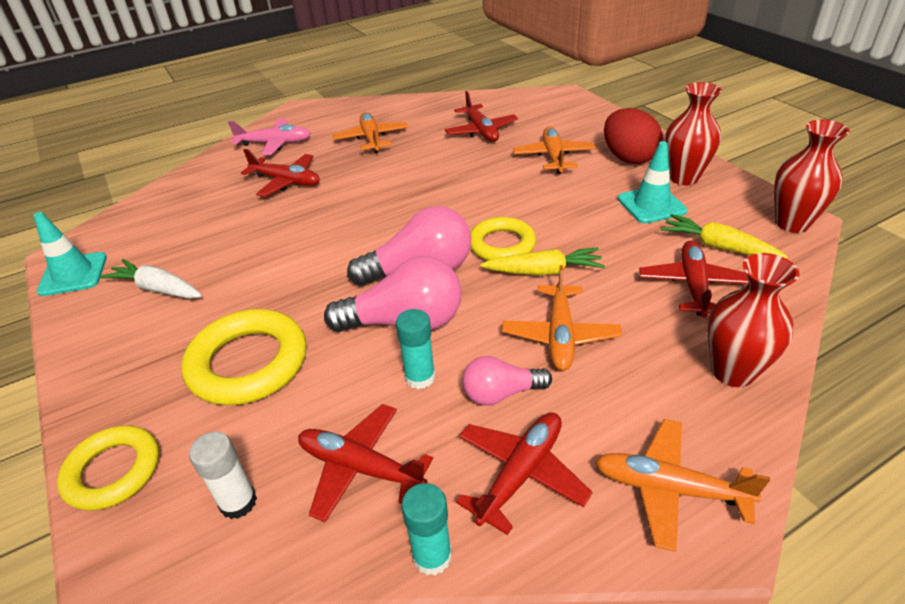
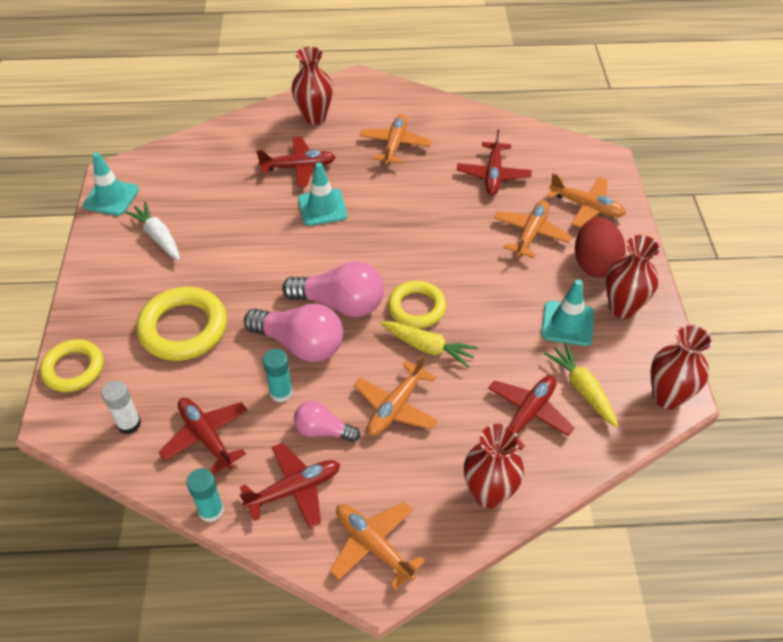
camera: 25 degrees right, 10 degrees up
(275, 143) = (314, 117): pink plane -> red vase
(286, 182) = (299, 167): red plane -> red plane turned 60 degrees counterclockwise
(336, 203) = (322, 207): none -> turquoise traffic cone
(581, 126) = (586, 207): none -> orange plane

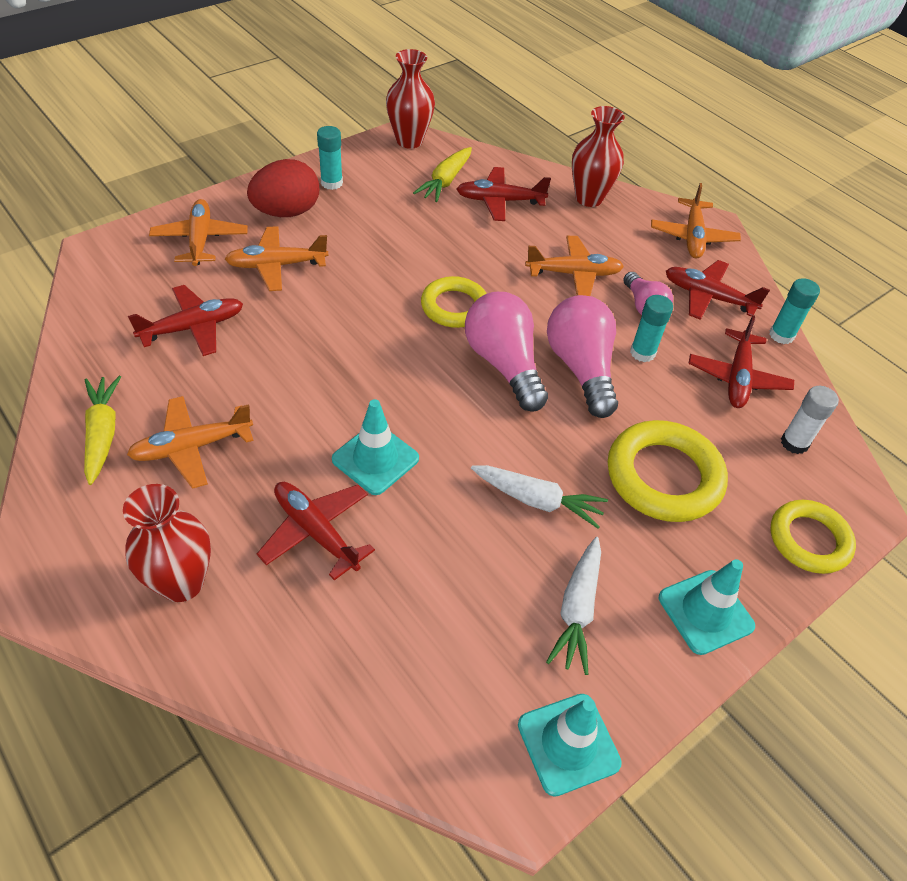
camera: 130 degrees left, 0 degrees up
(229, 259) = (538, 500): none -> white carrot
(428, 347) = (493, 280): yellow carrot -> yellow carrot (102, 433)
(567, 323) = (381, 208): turquoise traffic cone -> turquoise traffic cone (705, 612)
(622, 307) = (331, 183): red vase -> turquoise glue stick

